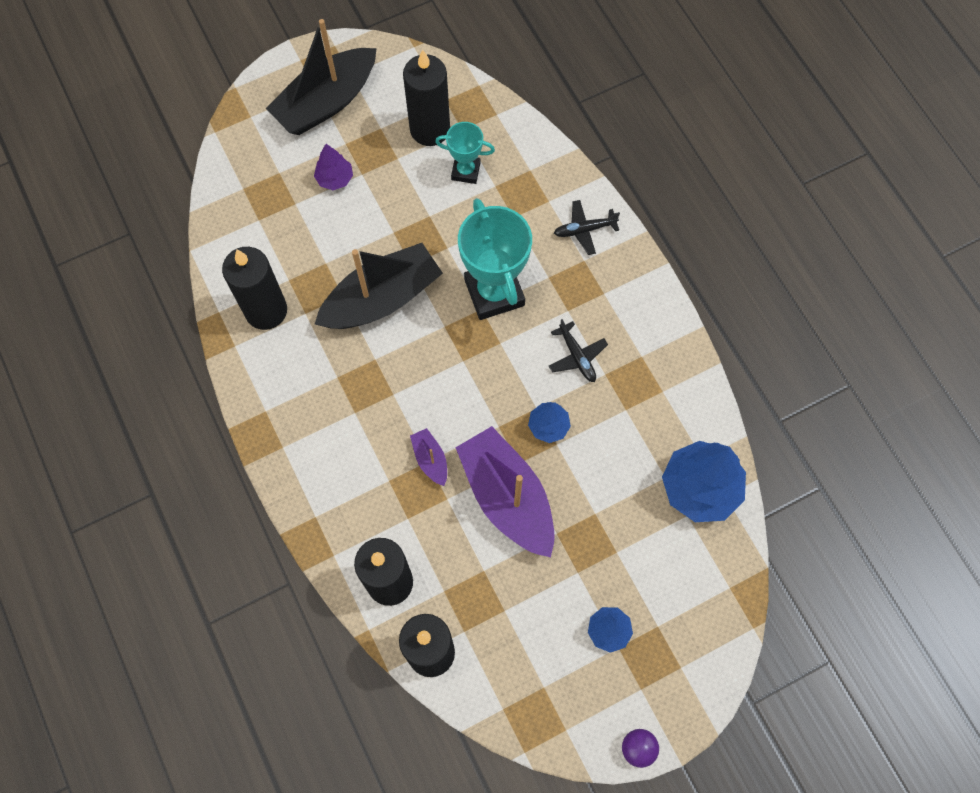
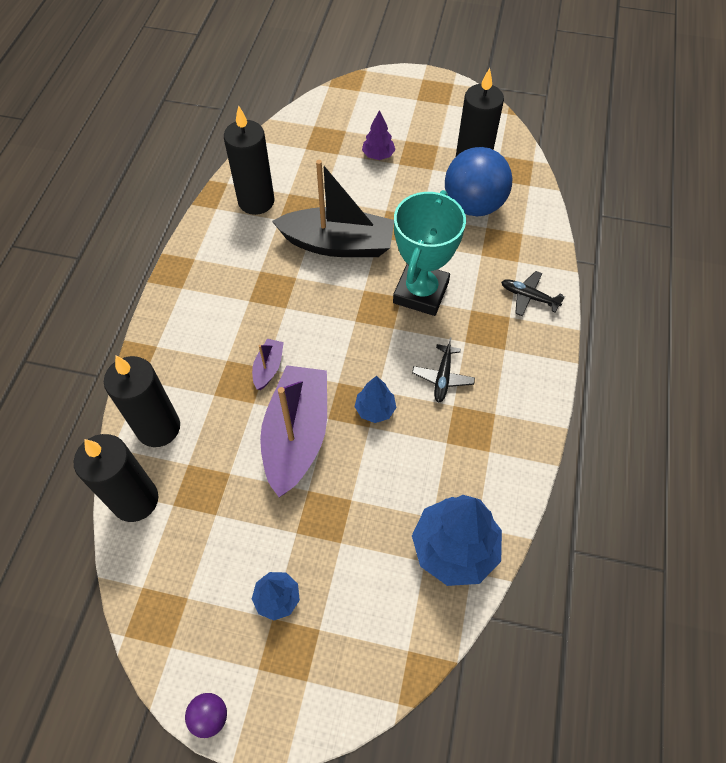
camera: 40 degrees right, 10 degrees down
(326, 102) = (416, 110): black boat -> none
(466, 171) = (473, 205): turquoise trophy -> blue ball

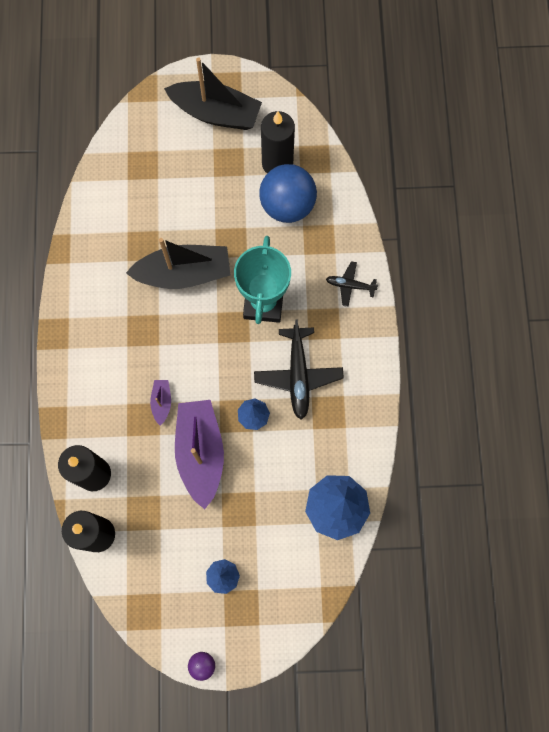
camera: 15 degrees left, 15 degrees up
(256, 201) = (102, 247): black candle -> none
(378, 155) = (193, 172): purple tree -> none
(417, 111) = (216, 113): none -> black boat
(443, 377) = (298, 375): black plane -> black plane, size x1.81

